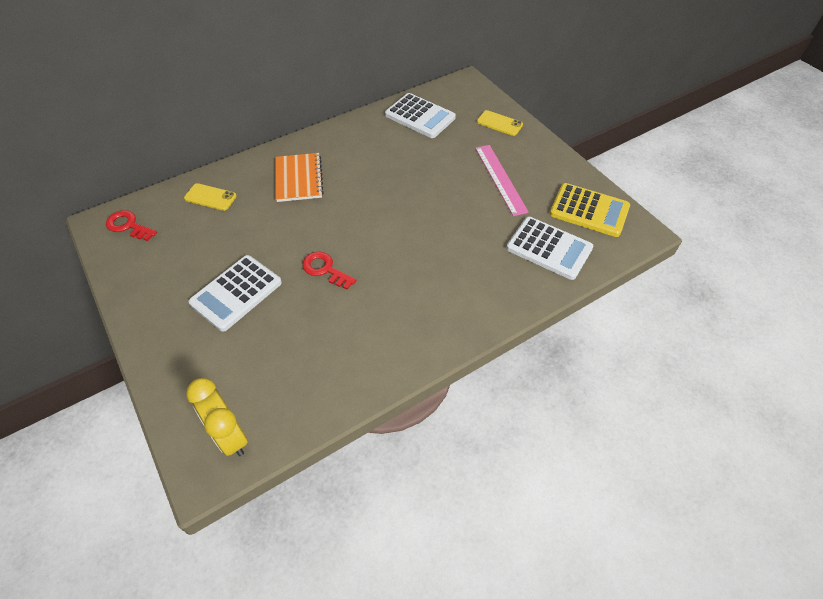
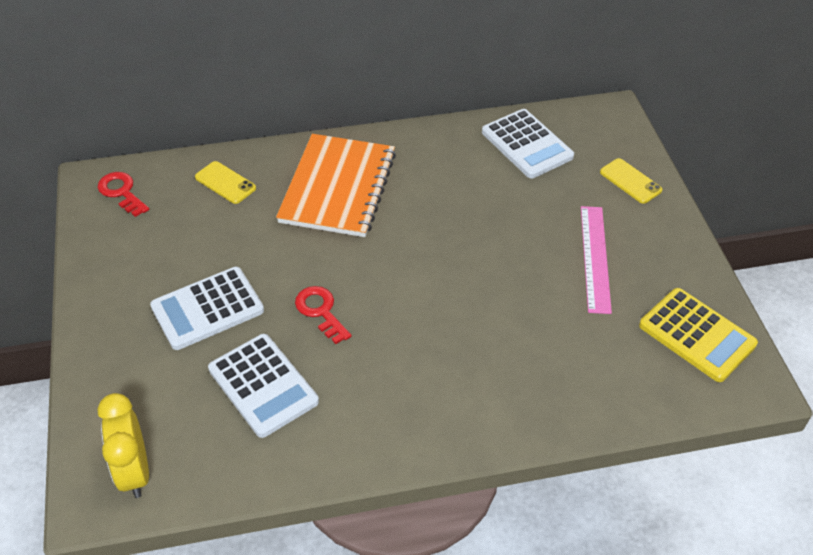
camera: 20 degrees right, 5 degrees down
(299, 179) = (338, 187): orange notebook -> orange notebook, size x1.54
(549, 248) = (616, 369): white calculator -> white calculator (263, 385)

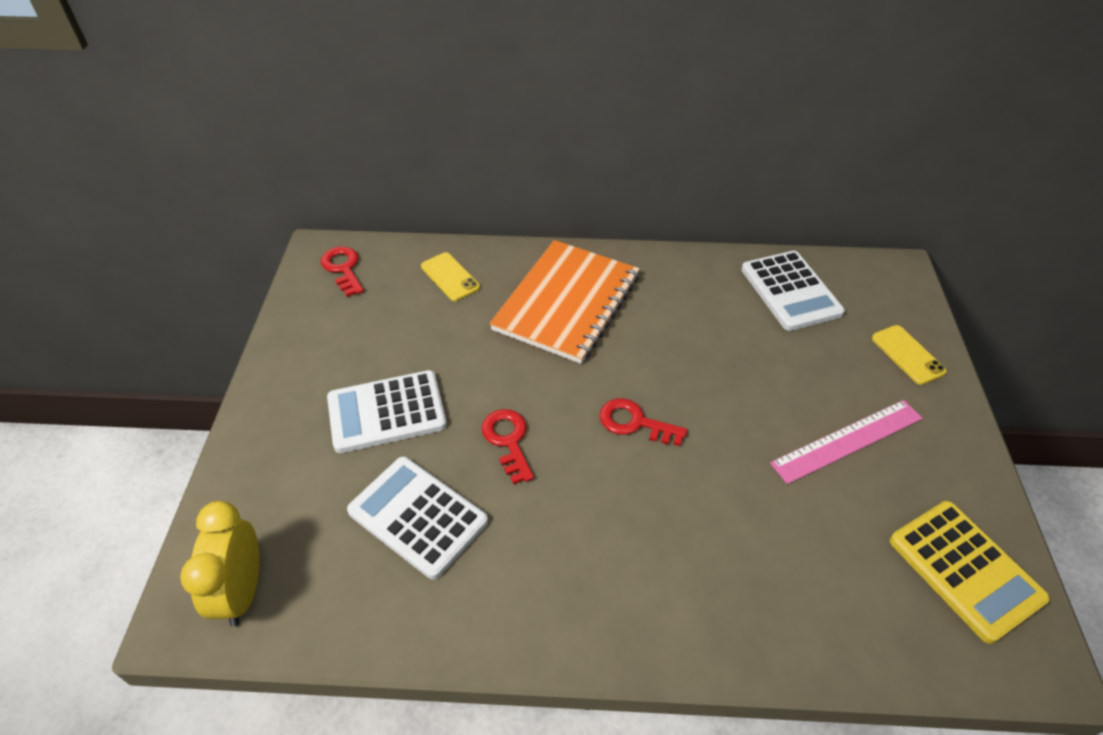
camera: 15 degrees right, 0 degrees up
(263, 385) = (417, 517): white calculator -> white calculator turned 150 degrees clockwise
(423, 277) = (635, 423): none -> red key
(595, 258) = (847, 440): pink ruler -> pink ruler turned 45 degrees clockwise

